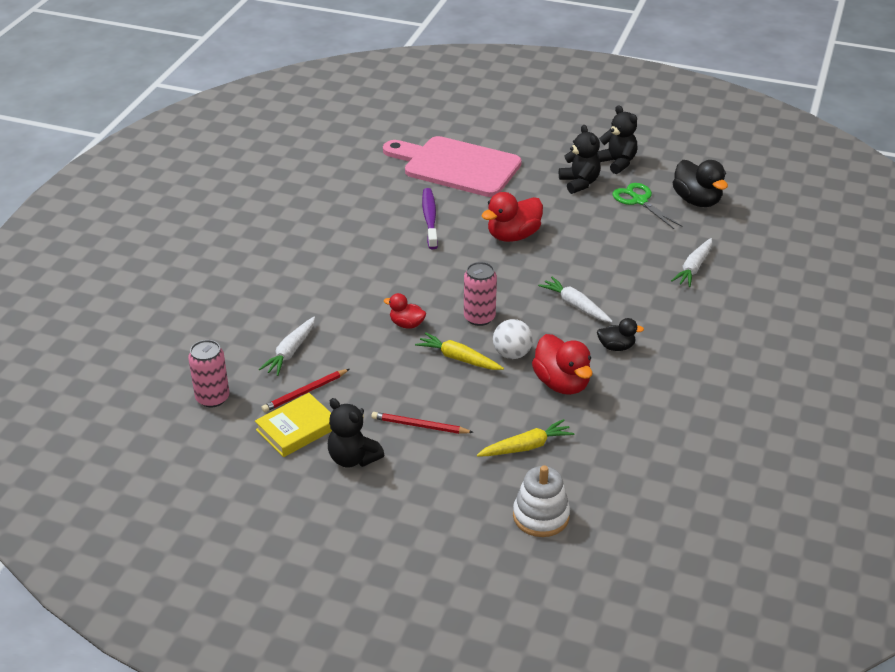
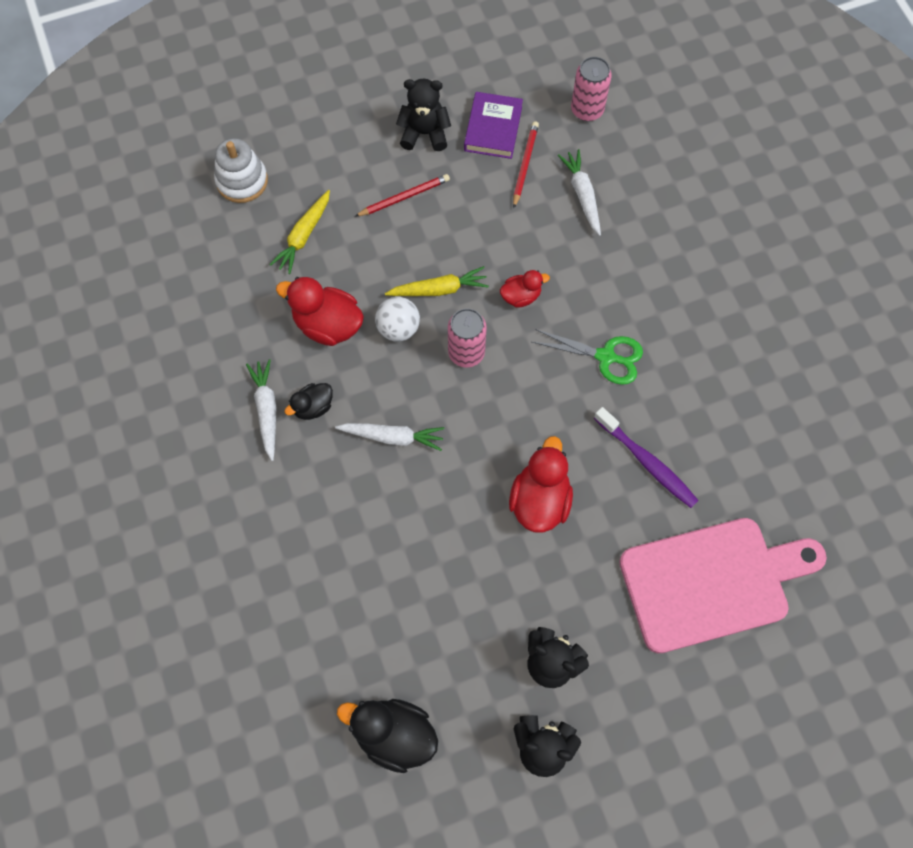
camera: 140 degrees right, 30 degrees up
(297, 429) = (493, 128): yellow book -> purple book
(639, 201) = (458, 680): green scissors -> green scissors (605, 357)
(693, 268) = (317, 592): white carrot -> white carrot (266, 410)

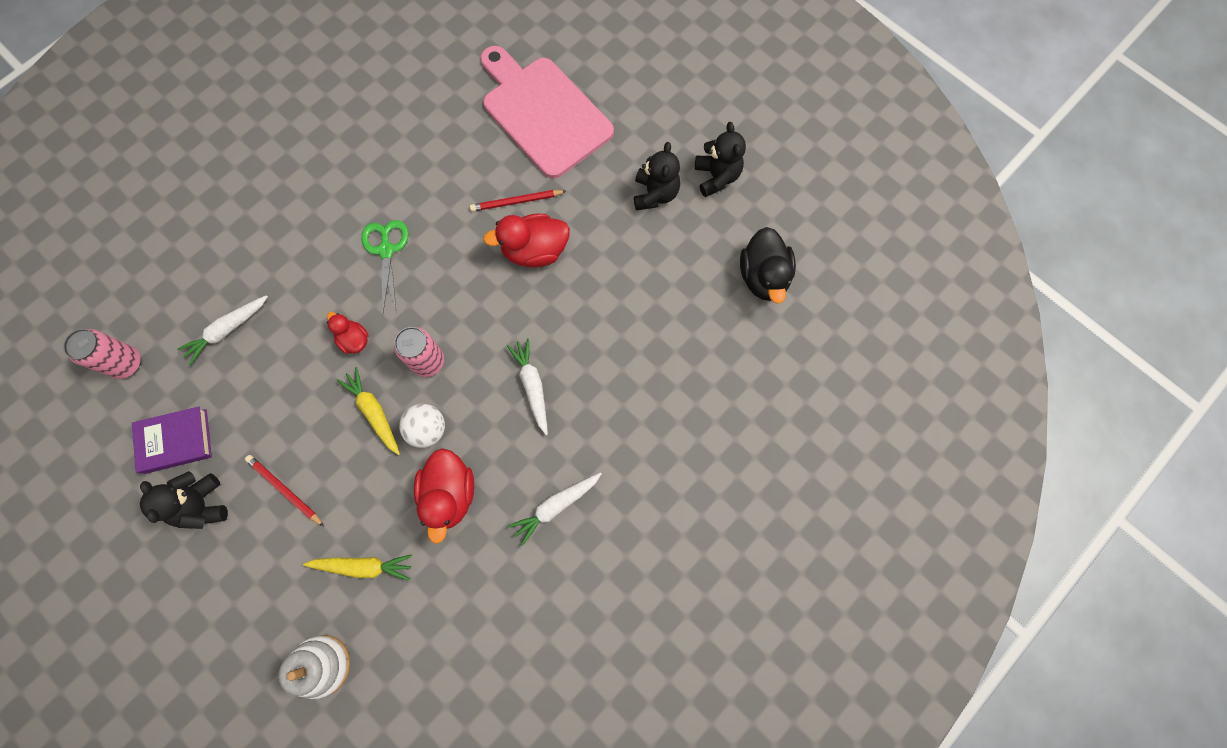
camera: 115 degrees left, 5 degrees up
(313, 407) = (534, 467): black duck -> none
(524, 165) = (209, 394): red pencil -> red pencil (516, 202)
(647, 462) = (467, 187): purple toothbrush -> none

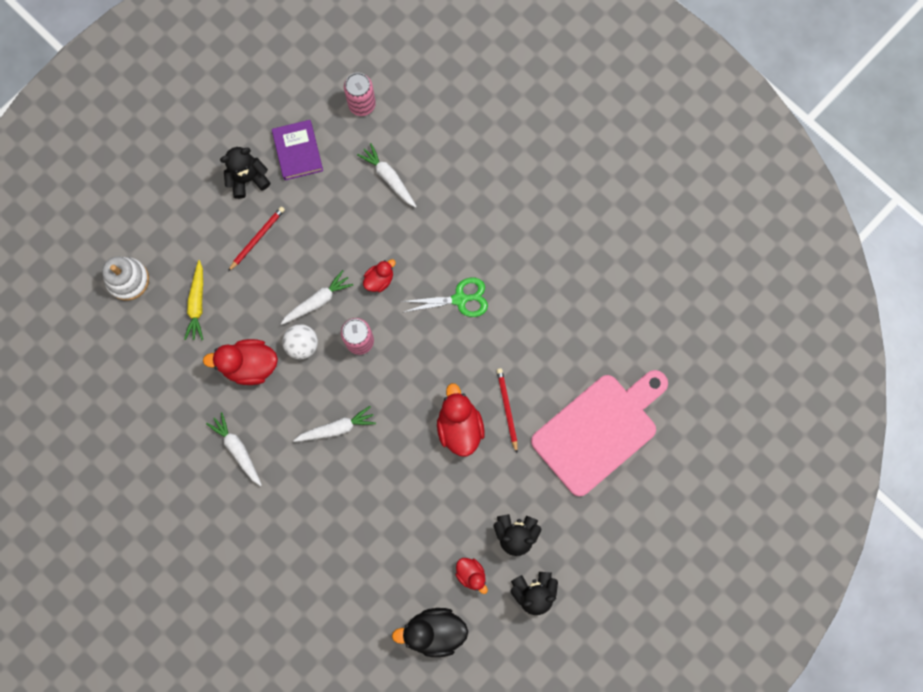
camera: 90 degrees right, 5 degrees up
(374, 412) = (317, 301): yellow carrot -> white carrot
(699, 239) = (471, 574): none -> red duck

